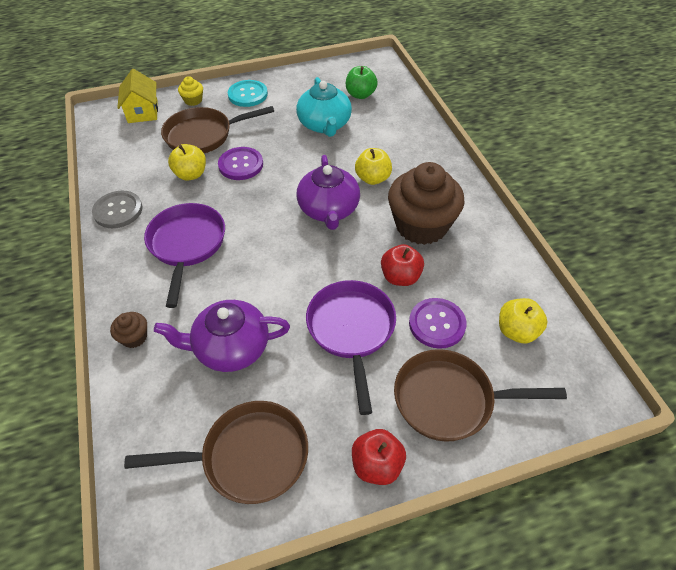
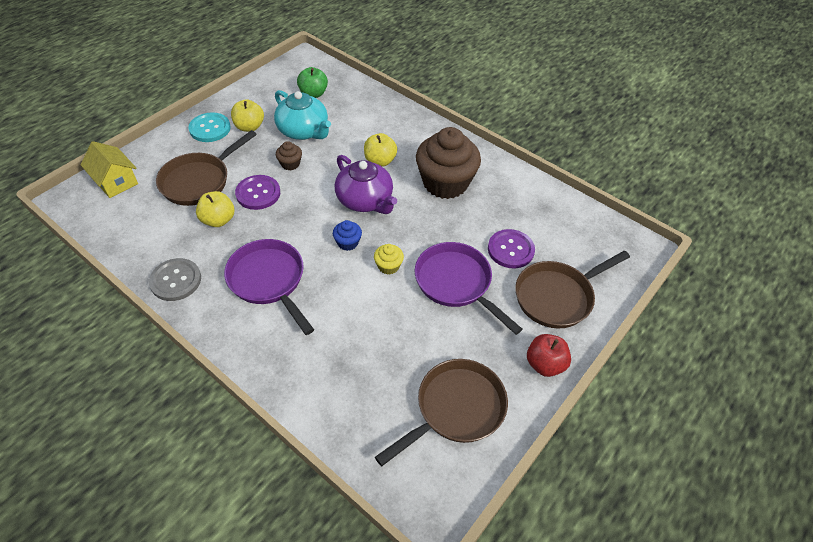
camera: 35 degrees left, 0 degrees up
(134, 337) = (289, 375): brown cupcake -> brown cupcake (290, 164)
(193, 100) = (159, 152): yellow cupcake -> yellow cupcake (388, 266)
(230, 348) = (377, 341): purple teapot -> none
(280, 242) = (348, 243): none -> blue cupcake
(400, 277) = (460, 228): red apple -> none
(517, 331) = (564, 229): yellow apple -> yellow apple (249, 127)

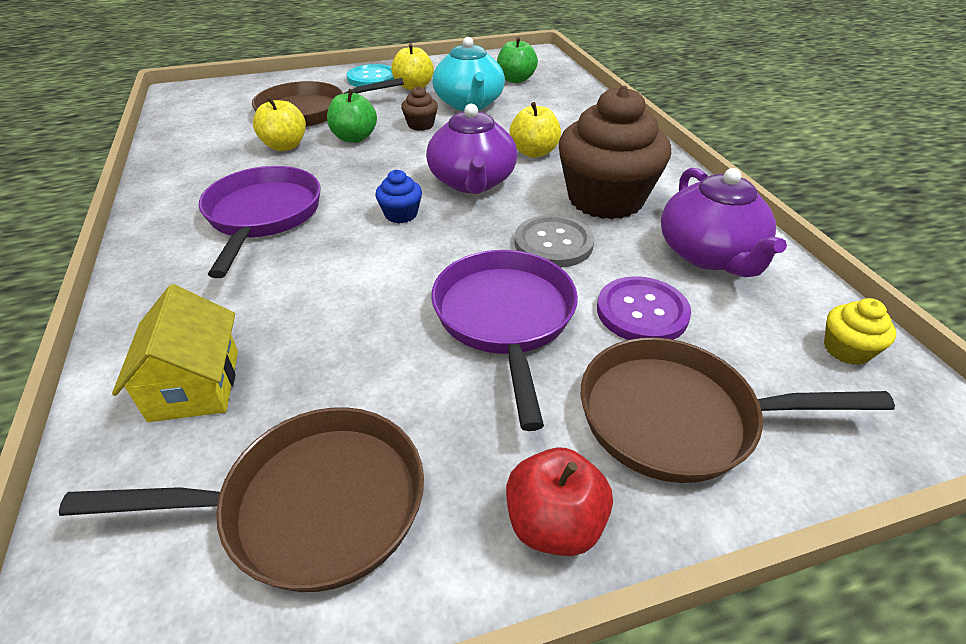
camera: 35 degrees right, 10 degrees down
(115, 181) = (235, 91): yellow house -> yellow house (195, 385)
(176, 280) = (174, 180): grey button -> grey button (553, 243)
(258, 193) = (354, 138): purple button -> green apple
(388, 266) = (425, 258): yellow cupcake -> yellow cupcake (846, 349)
(517, 200) = (709, 254): none -> purple teapot

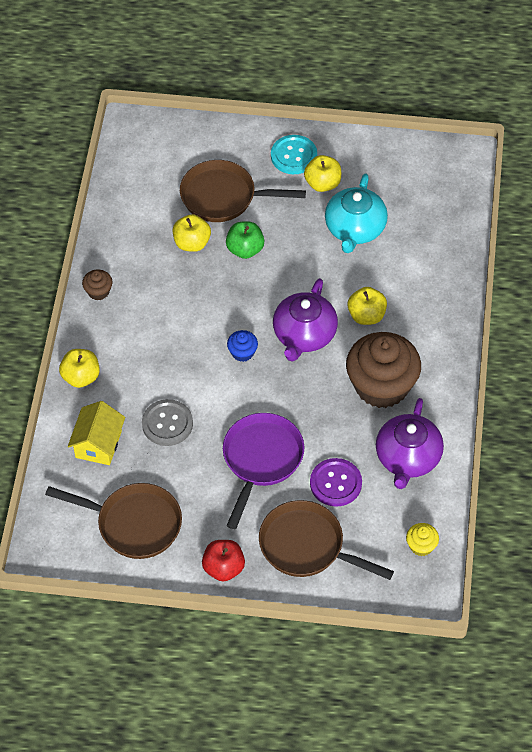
camera: 25 degrees right, 15 degrees up
(145, 302) = (81, 377): none -> yellow apple
(263, 216) = (158, 323): purple pan -> none
(421, 125) = (301, 248): brown cupcake -> brown cupcake (98, 291)
(516, 79) = (416, 201): green apple -> none
(553, 243) = (321, 414): grey button -> grey button (167, 424)

